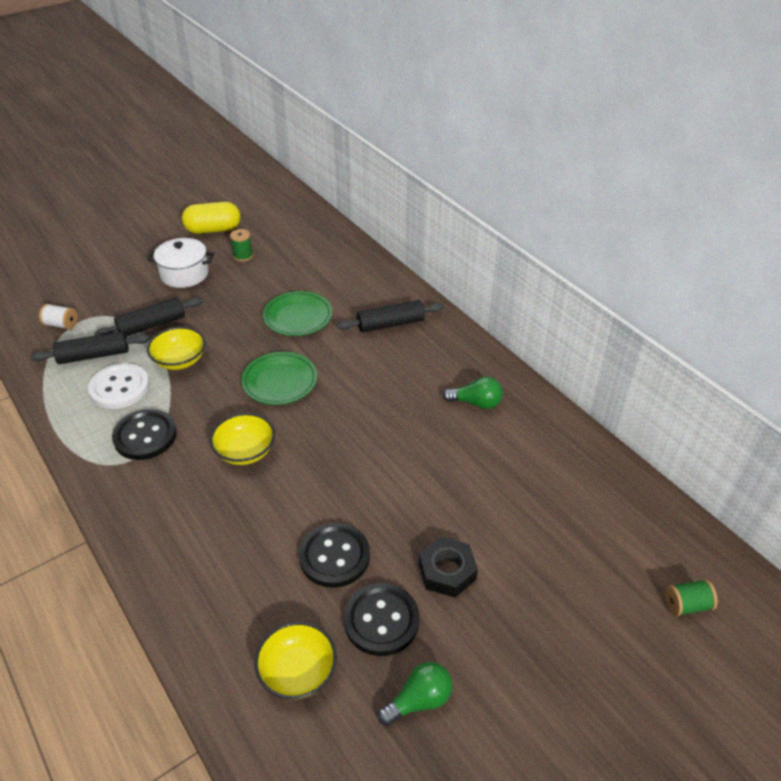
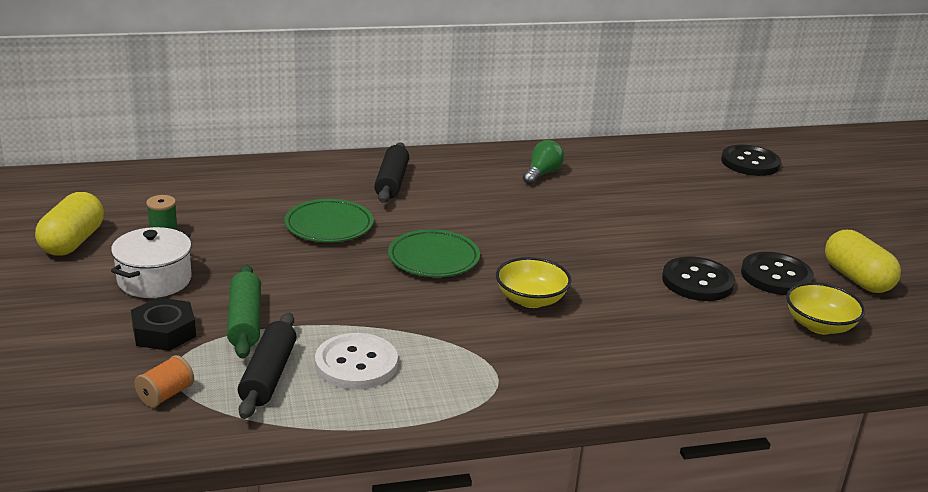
camera: 70 degrees left, 15 degrees down
(61, 324) = (166, 395): white spool -> orange spool
(145, 436) = (462, 358): black button -> black button (750, 163)
(152, 325) = (245, 321): black rolling pin -> green rolling pin
(180, 360) = (339, 313): yellow bowl -> none
(419, 700) = (857, 279): green light bulb -> yellow capsule
(447, 571) = (734, 236): black nut -> black nut (164, 332)
(687, 605) = (796, 163): green spool -> none

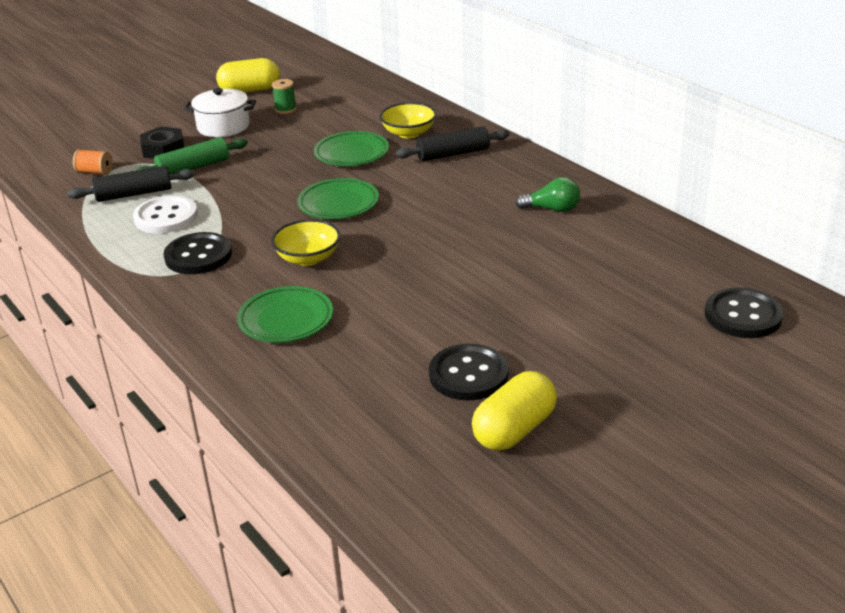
camera: 70 degrees right, 5 degrees up
(639, 337) = (286, 319): none -> green plate
(697, 281) = (413, 331): black button -> black button (198, 256)
(819, 325) = (385, 416): yellow bowl -> yellow bowl (409, 133)

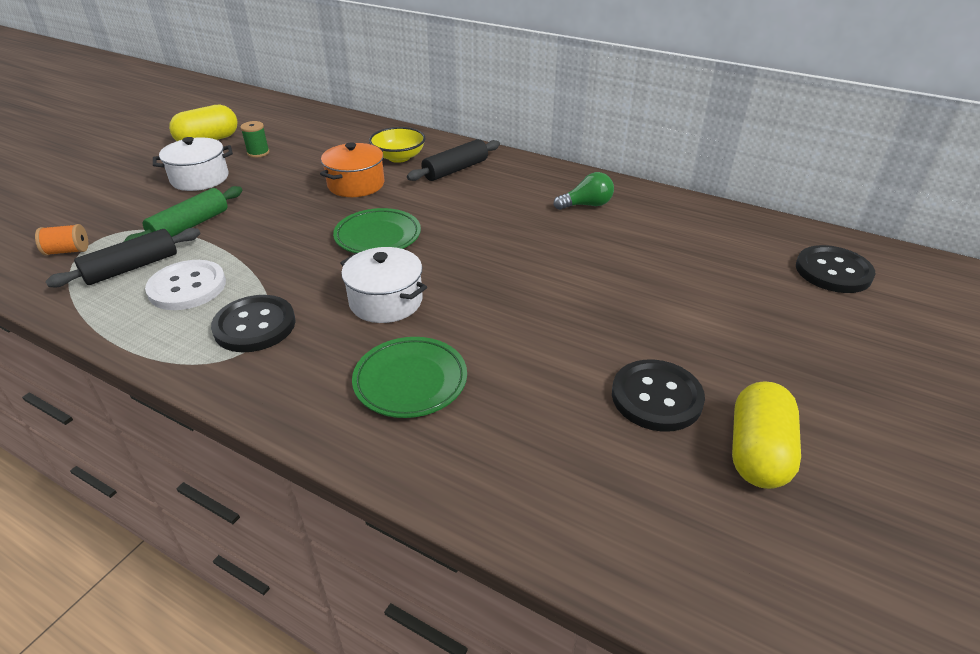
camera: 25 degrees left, 5 degrees up
(163, 149) = (142, 212): black nut -> none
(308, 258) = (386, 301): yellow bowl -> white pot
(351, 153) = (356, 184): green plate -> orange pot

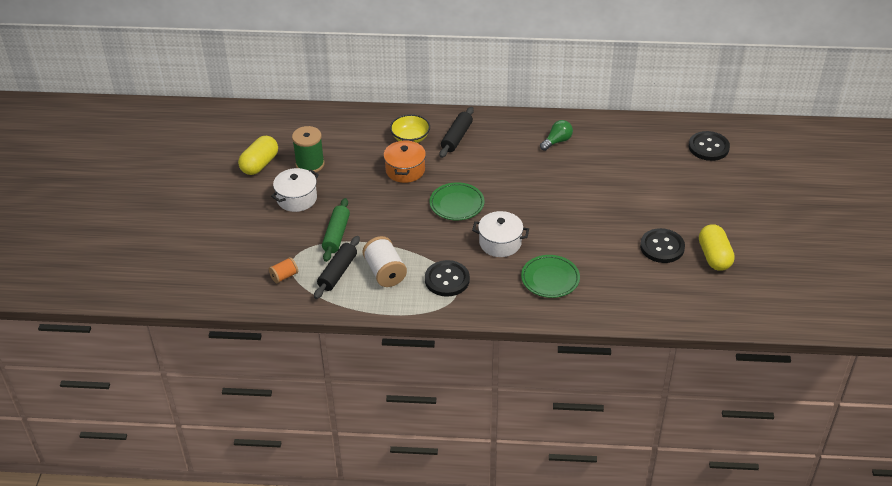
camera: 25 degrees left, 5 degrees up
(187, 287) = (385, 272): white button -> white spool
(258, 153) = (310, 164): green spool -> green spool, size x1.76

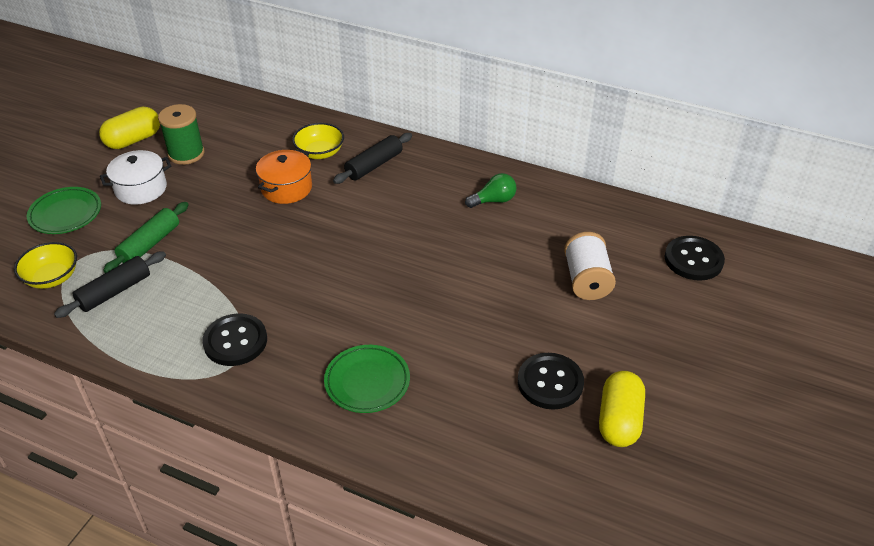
camera: 20 degrees right, 0 degrees up
(284, 276) = (52, 278): orange spool -> yellow bowl
(385, 272) = (169, 308): white spool -> white spool (586, 280)
(457, 204) = (317, 246): green plate -> green plate (66, 214)
(500, 243) = (336, 312): white pot -> none

